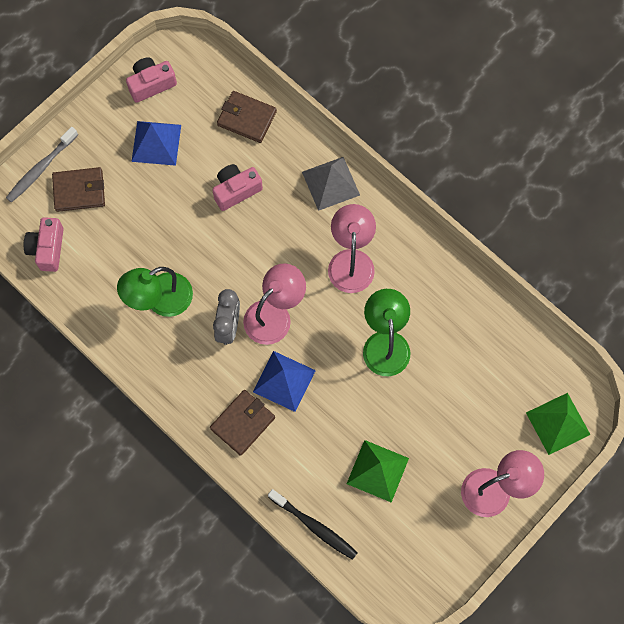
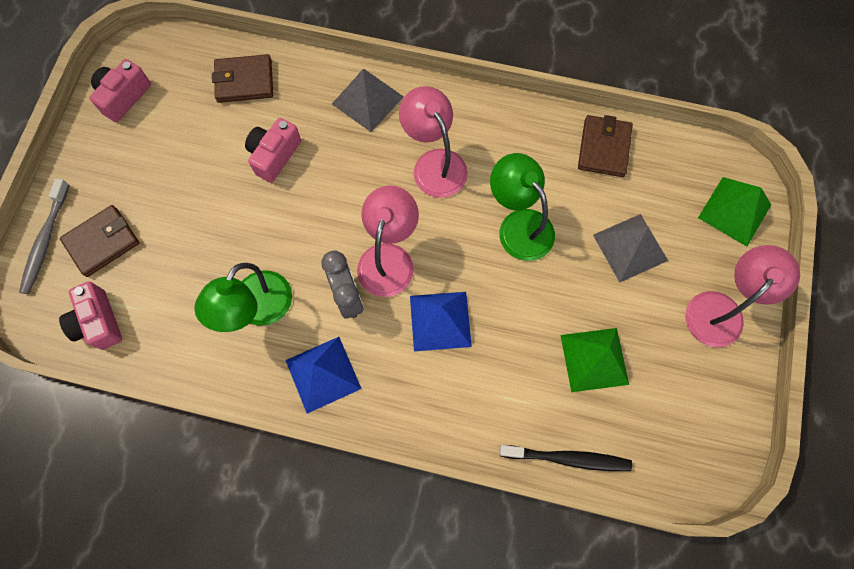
camera: 30 degrees left, 0 degrees up
(156, 143) = (161, 151): blue pyramid -> blue pyramid (323, 374)
(242, 423) = (423, 390): brown wallet -> brown wallet (603, 148)
(458, 406) = (630, 247): none -> grey pyramid

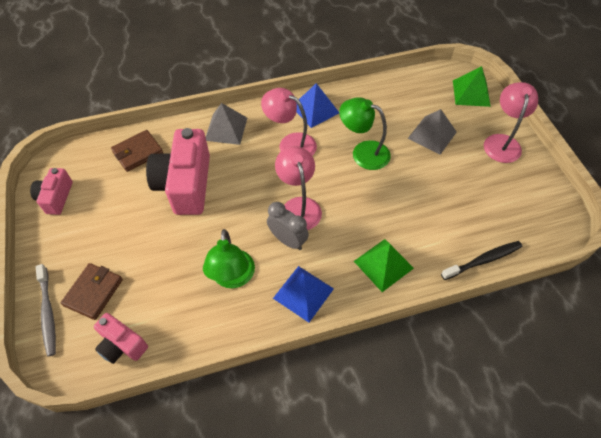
camera: 30 degrees left, 15 degrees down
(274, 155) = (185, 184): pink camera -> pink camera, size x1.86
(440, 321) = (354, 225): blue pyramid -> blue pyramid (315, 109)
(594, 359) = (457, 200): green pyramid -> green pyramid (383, 264)
(603, 148) = (381, 94): brown wallet -> none

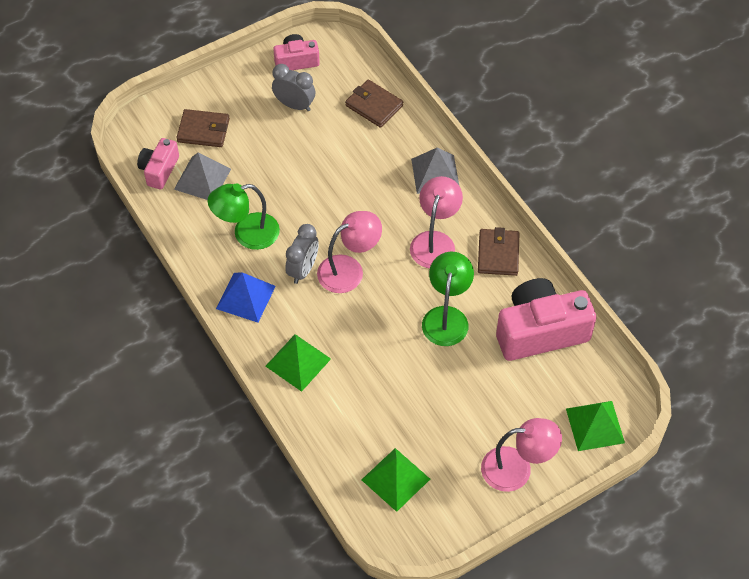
camera: 75 degrees right, 0 degrees up
(48, 313) = (175, 106): grey toothbrush -> none
(105, 209) = (294, 105): none -> grey clock
(185, 184) = (346, 161): pink camera -> pink camera (540, 331)
(315, 109) = (498, 254): blue pyramid -> brown wallet
(432, 135) = (501, 387): grey pyramid -> grey pyramid (202, 179)
(483, 260) = (330, 458): black toothbrush -> none
(506, 218) = (395, 479): none -> green pyramid

